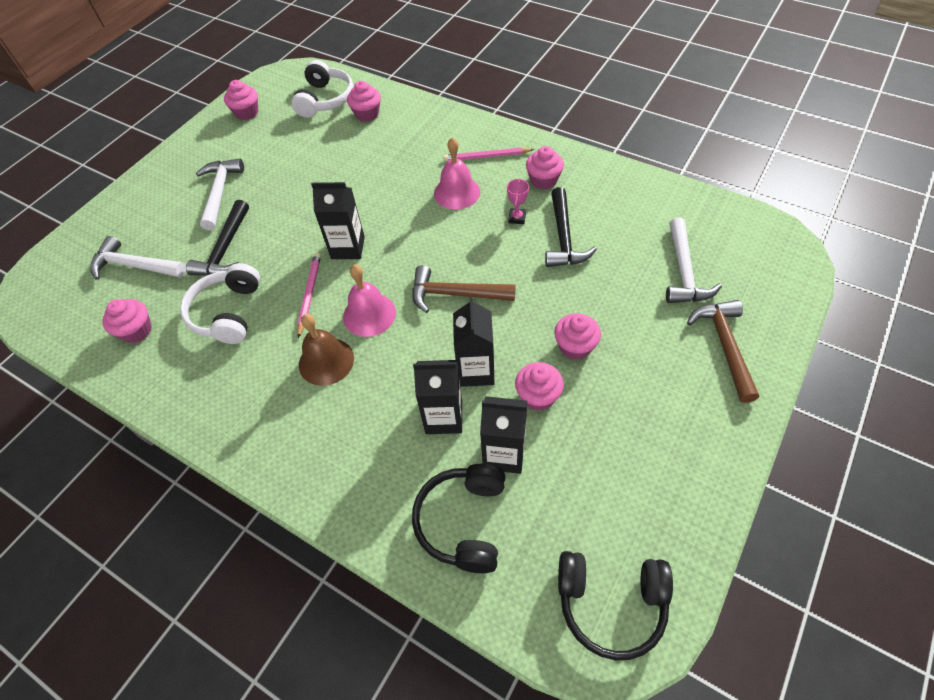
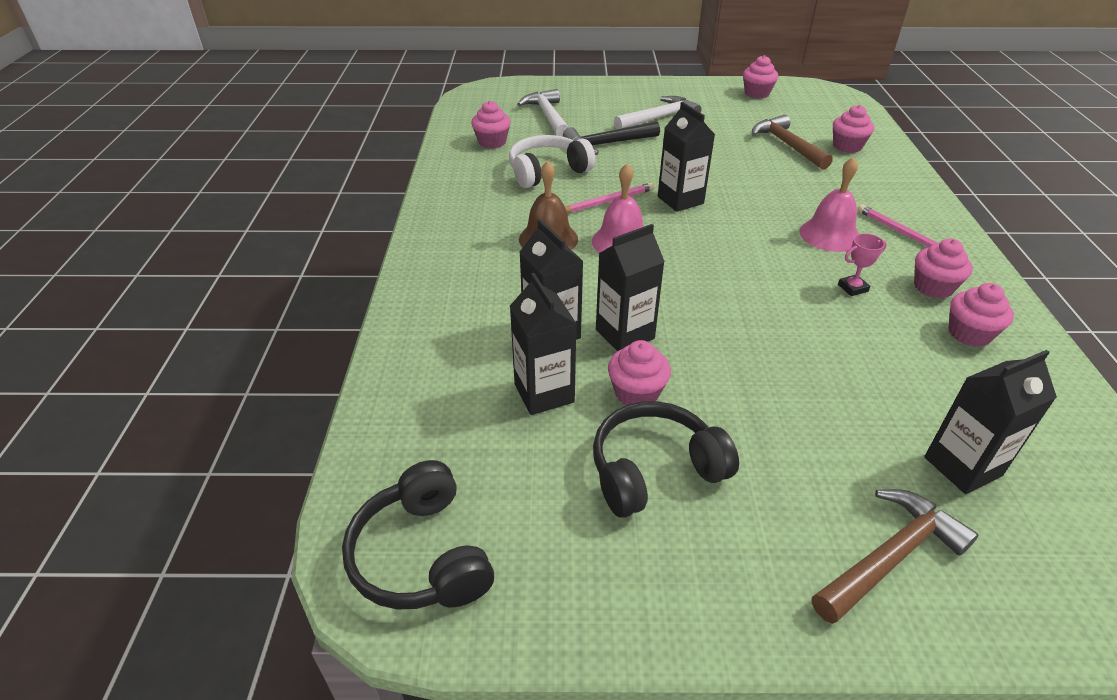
camera: 55 degrees right, 15 degrees down
(325, 100) = (829, 120): white headphones -> none
(455, 294) = (701, 284): brown hammer -> brown hammer (787, 145)
(463, 521) = (446, 393): black headphones -> black headphones (654, 470)
(564, 238) = (872, 334): black hammer -> none
(575, 346) = (731, 400): pink cupcake -> pink cupcake (969, 334)
(684, 272) = (962, 466): white hammer -> black carton

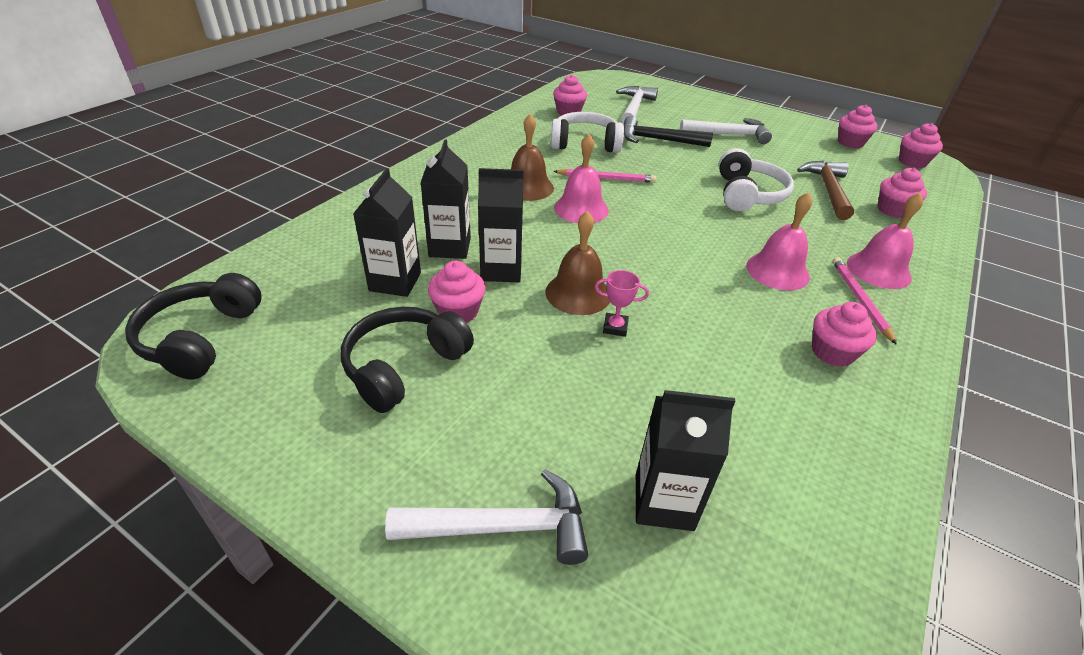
camera: 30 degrees right, 0 degrees up
(654, 470) = (404, 366): black headphones -> black headphones turned 60 degrees counterclockwise
(680, 200) = (669, 197): black carton -> none
(712, 325) = (578, 293): none -> brown bell
(735, 172) = (747, 194): none -> white headphones
(852, 288) = (745, 319): pink trophy -> pink trophy (615, 327)
(889, 556) = (502, 527): brown hammer -> white hammer
(890, 203) = (878, 270): none -> pink bell
(969, 334) = (820, 405): pink cupcake -> pink cupcake (912, 162)

